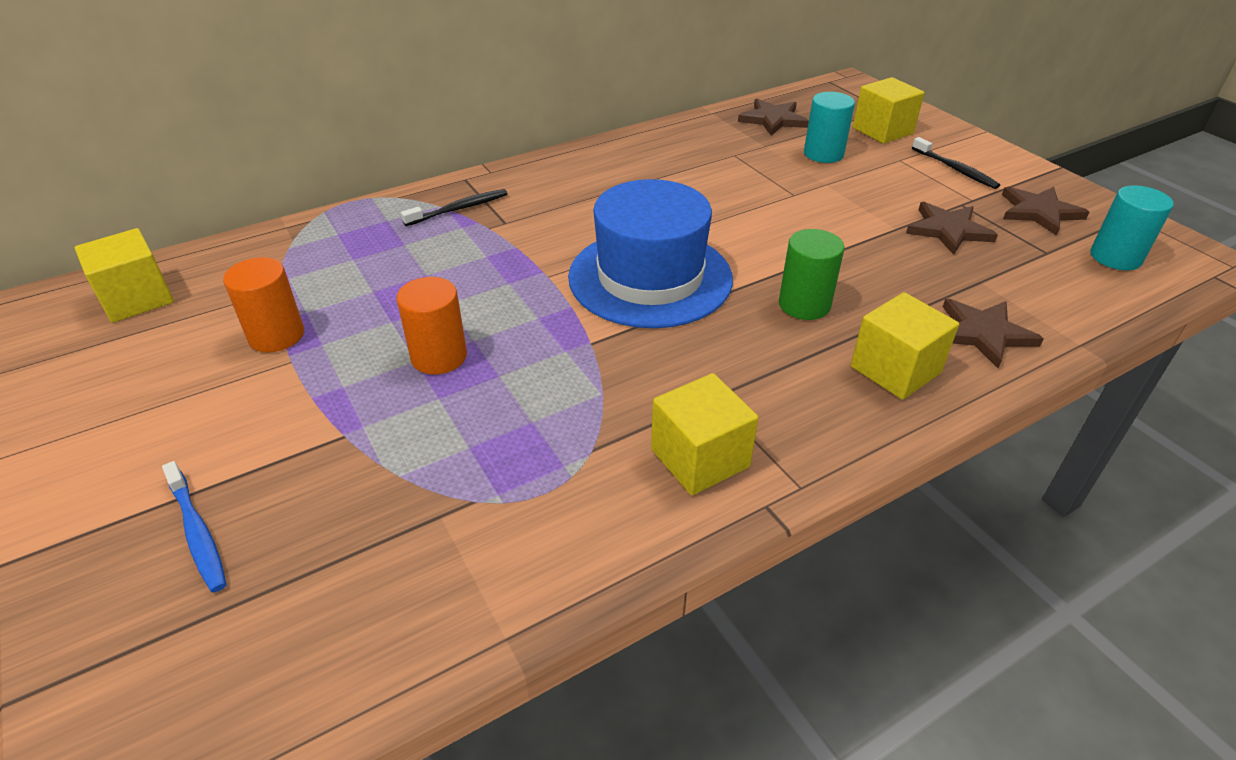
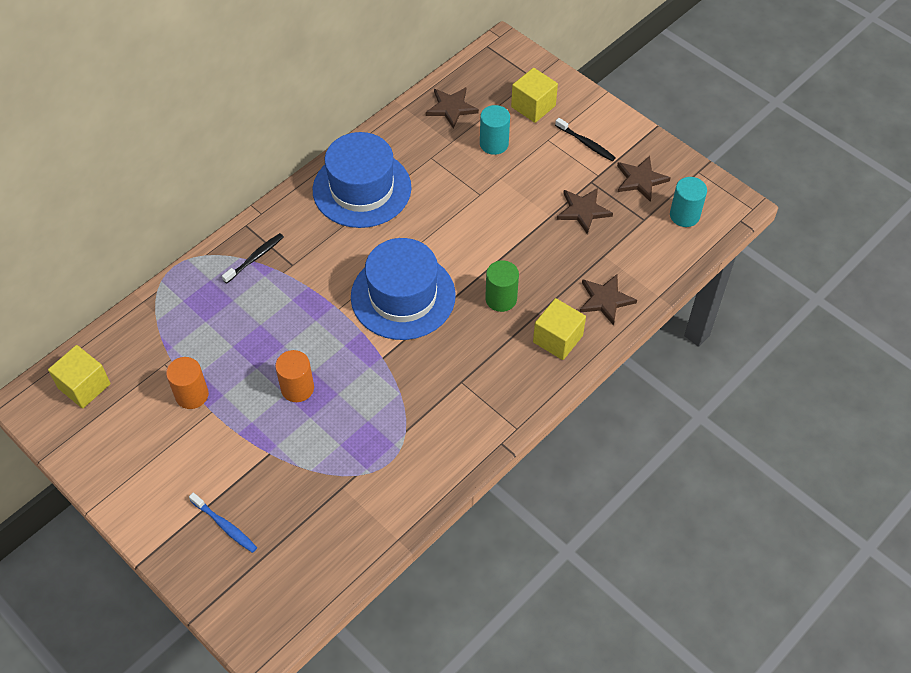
camera: 15 degrees left, 15 degrees up
(632, 168) = (362, 189): none -> blue hat
(700, 458) = (463, 423): yellow cube -> none

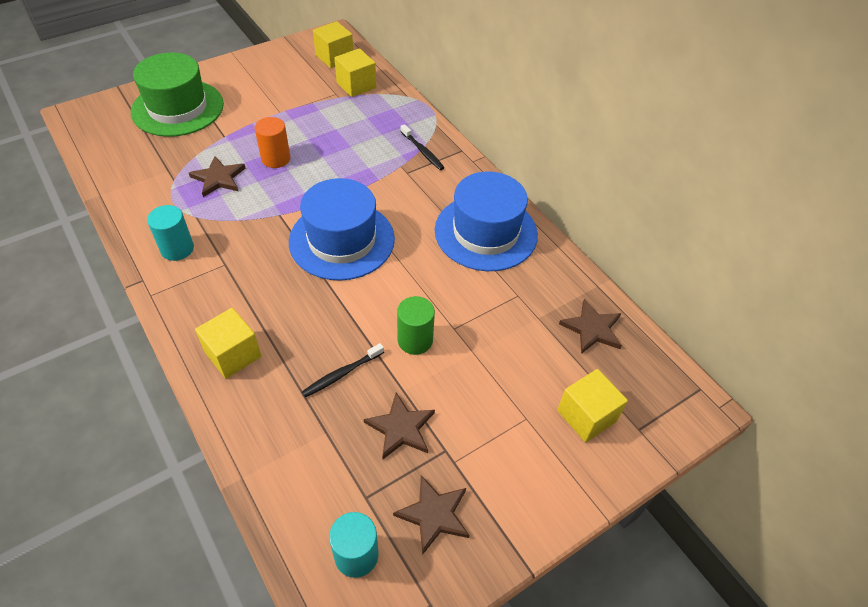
camera: 100 degrees right, 5 degrees down
(143, 347) = (356, 85): none -> yellow cube
(192, 395) = (300, 104): orange cylinder -> none
(225, 526) = (178, 108): blue toothbrush -> green hat
(494, 144) = (528, 358): turquoise cylinder -> turquoise cylinder (177, 249)
(501, 299) = (306, 316): green cylinder -> green cylinder (415, 340)
(586, 143) = (512, 462): black toothbrush -> black toothbrush (341, 374)
(605, 300) = (262, 415): brown star -> brown star (218, 178)

